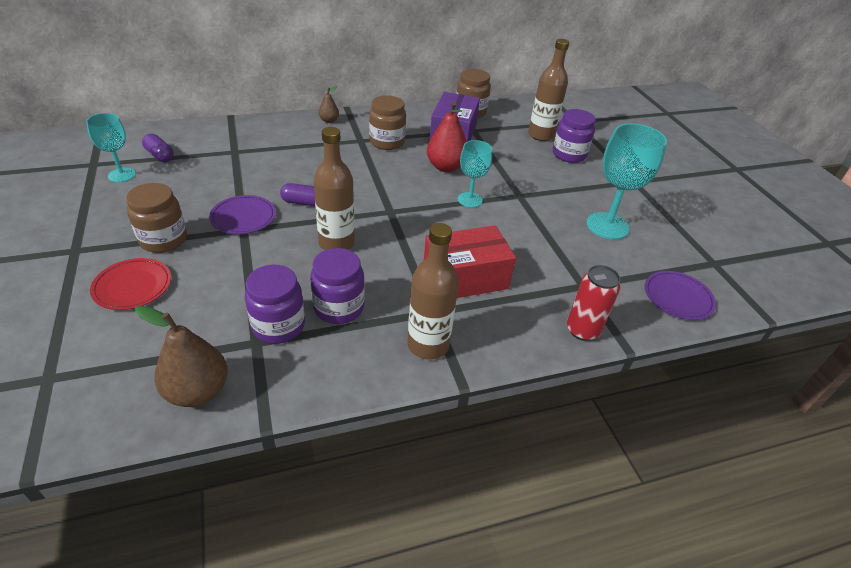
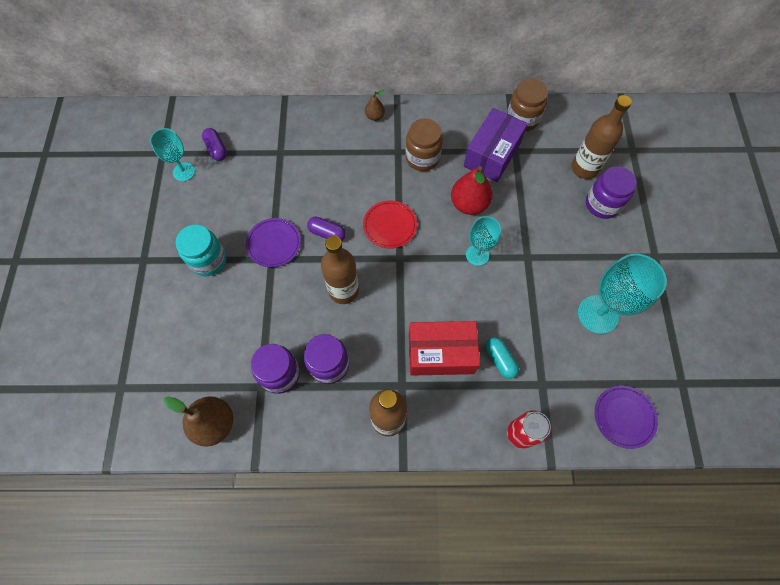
camera: 20 degrees right, 25 degrees up
(132, 286) = (181, 309): red plate -> red plate (390, 225)
(163, 240) = (208, 260): brown jar -> turquoise jar
(530, 273) = (500, 360): none -> turquoise capsule

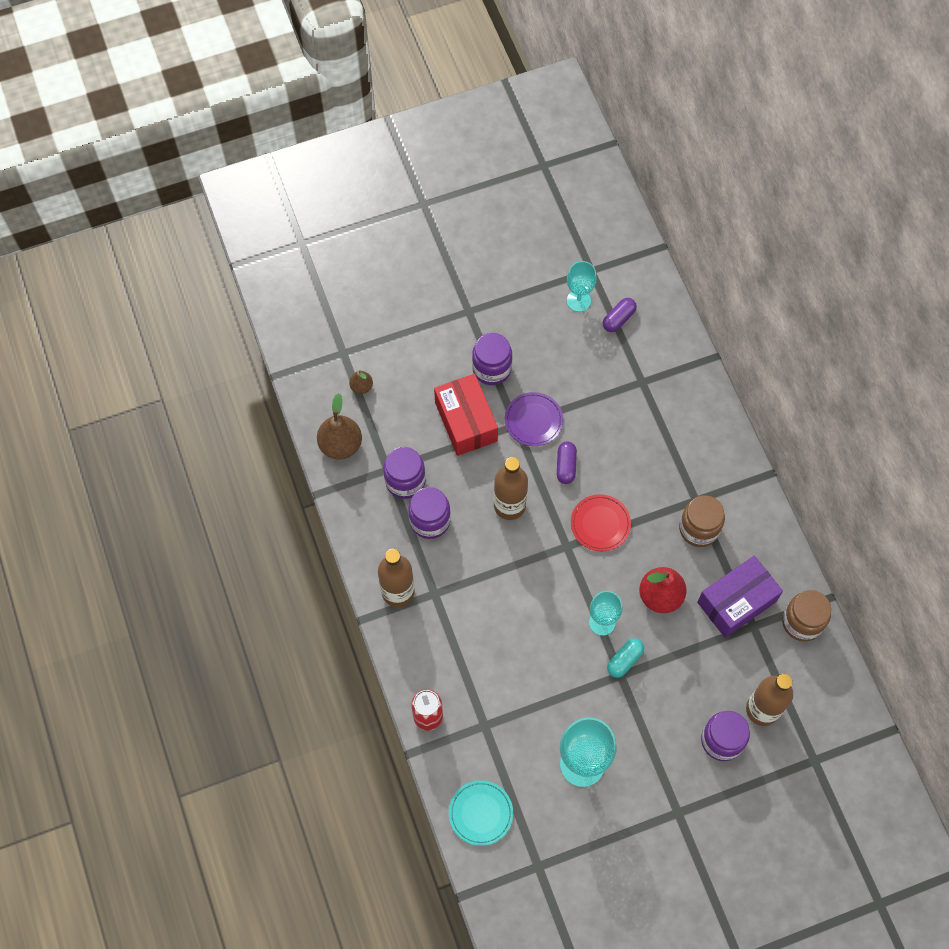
camera: 70 degrees right, 0 degrees up
(208, 260) = (491, 369): turquoise jar -> purple jar
(375, 116) = (732, 459): brown pear -> brown pear (361, 387)
(441, 353) = (480, 619): red box -> red box (466, 421)
(492, 154) = (736, 602): purple box -> purple box turned 45 degrees counterclockwise
(500, 360) = (494, 678): turquoise capsule -> turquoise capsule (624, 660)
(624, 417) = (480, 813): purple plate -> turquoise plate

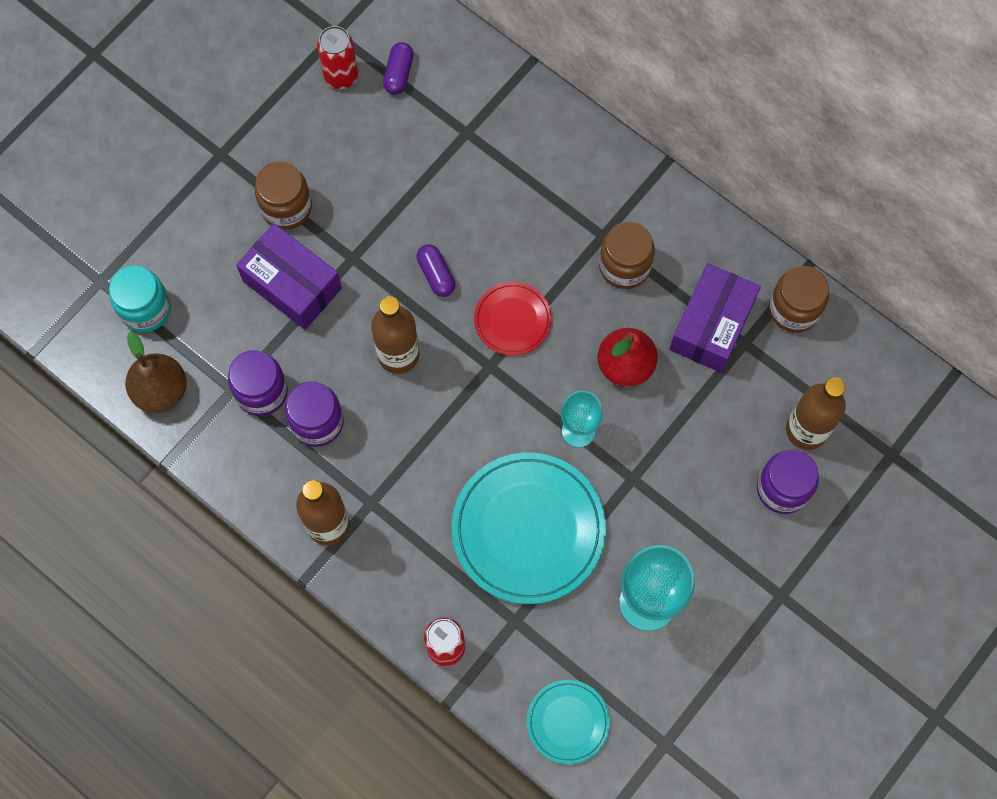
camera: 30 degrees left, 5 degrees up
(361, 387) = (145, 309): brown pear -> turquoise jar
(466, 421) = (292, 285): red box -> purple box
(491, 369) = (286, 207): purple jar -> brown jar
(529, 669) = (528, 529): none -> turquoise plate
(533, 420) = (369, 242): purple plate -> none
(578, 301) = (341, 76): turquoise goblet -> red can
(624, 660) = (627, 459): turquoise capsule -> none

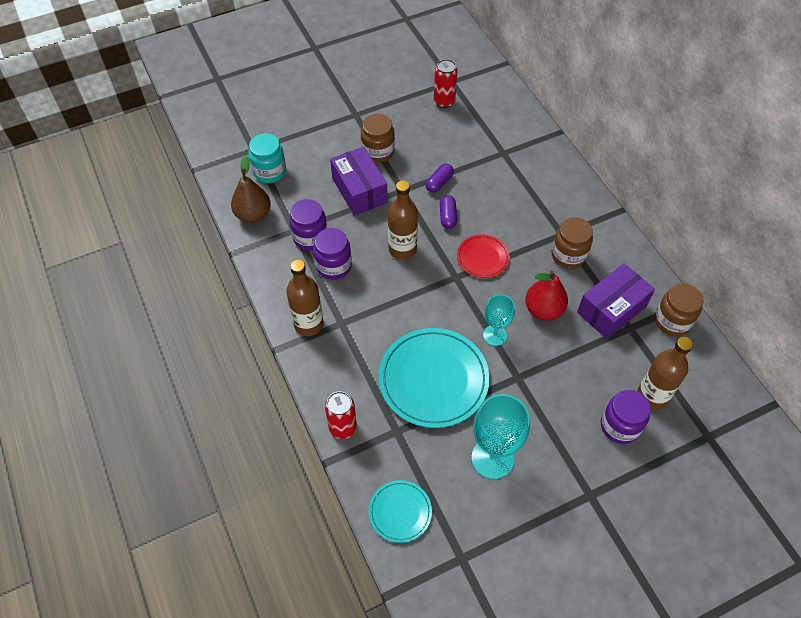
camera: 25 degrees right, 15 degrees down
(398, 73) = (478, 111): purple capsule -> purple capsule (439, 183)

